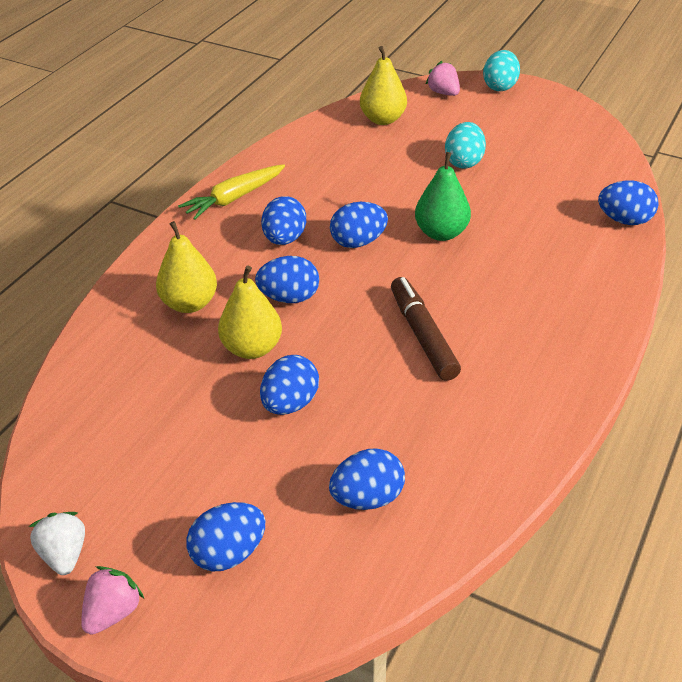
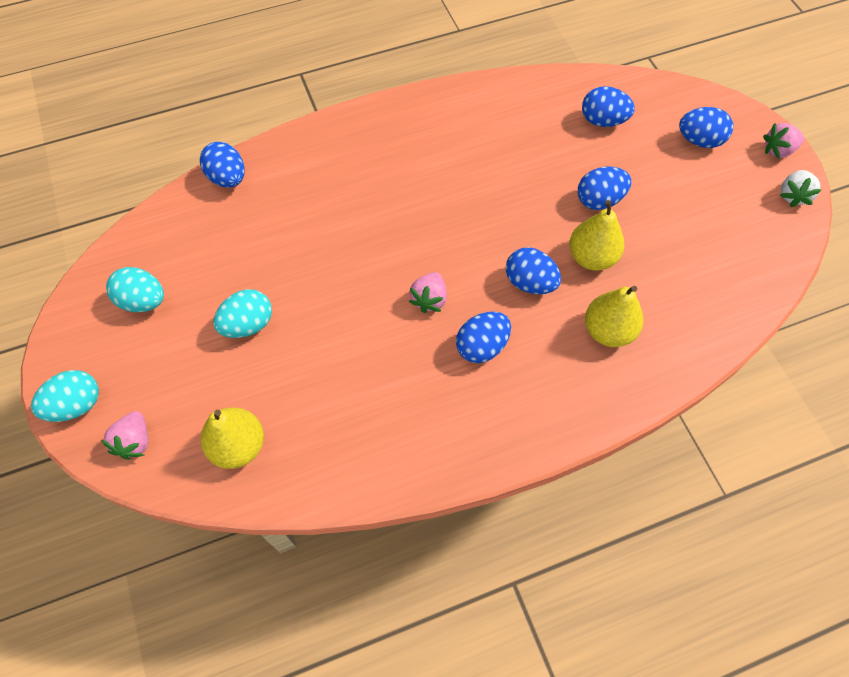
camera: 140 degrees left, 20 degrees up
(234, 198) = (481, 434): yellow carrot -> none
(358, 242) = (429, 299): blue egg -> pink strawberry
(422, 335) = (471, 189): brown marker -> none
(441, 233) = (361, 262): green pear -> none
(548, 135) = (143, 301): none -> turquoise egg

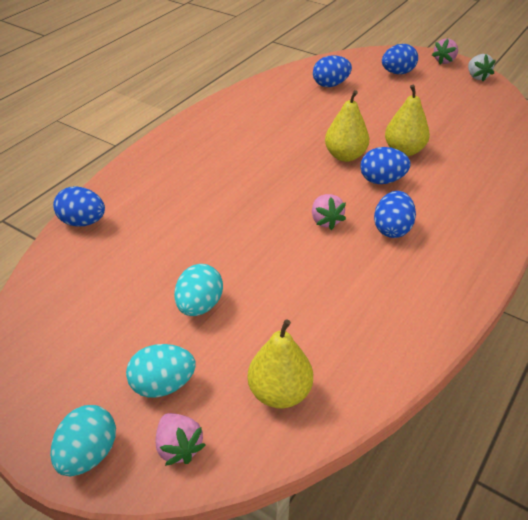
camera: 35 degrees left, 20 degrees down
(143, 301) = (83, 338): turquoise egg -> turquoise egg (163, 385)
(599, 200) = (374, 122): blue egg -> none
(608, 331) = (459, 182): yellow pear -> yellow pear (345, 156)

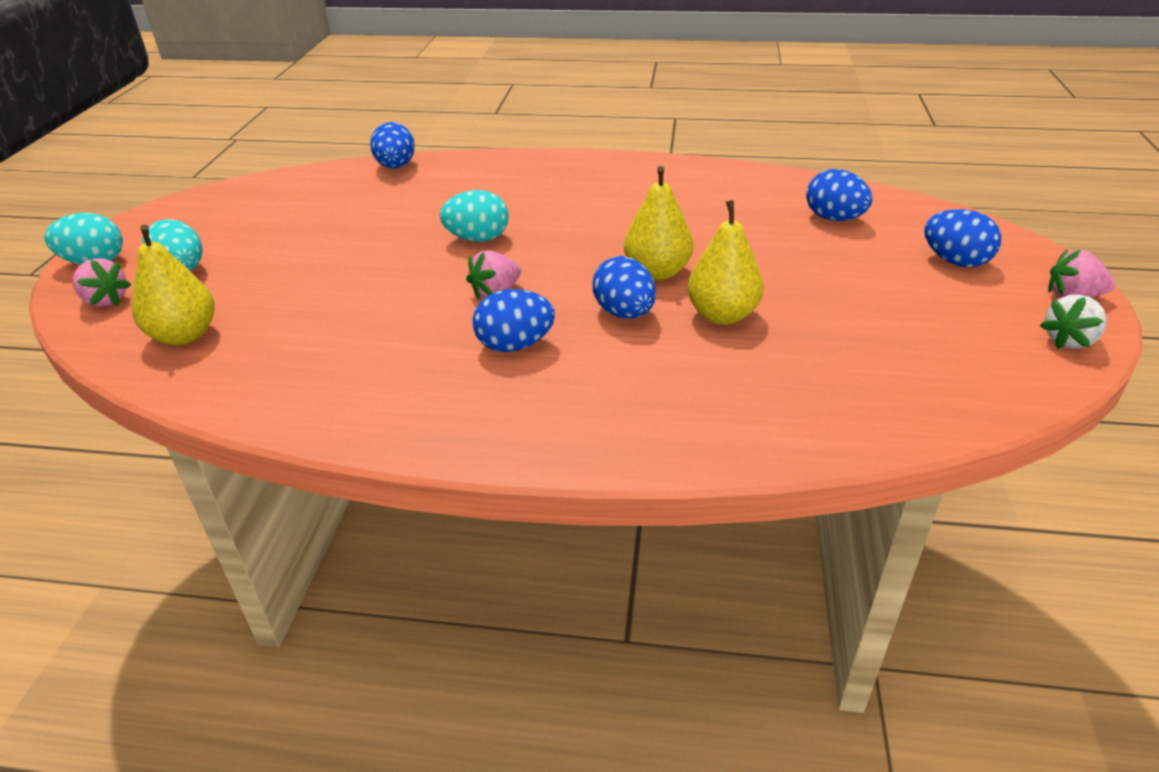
camera: 65 degrees right, 5 degrees down
(179, 447) = (105, 300): pink strawberry -> pink strawberry turned 90 degrees counterclockwise
(199, 305) = (299, 257): turquoise egg -> turquoise egg (477, 239)

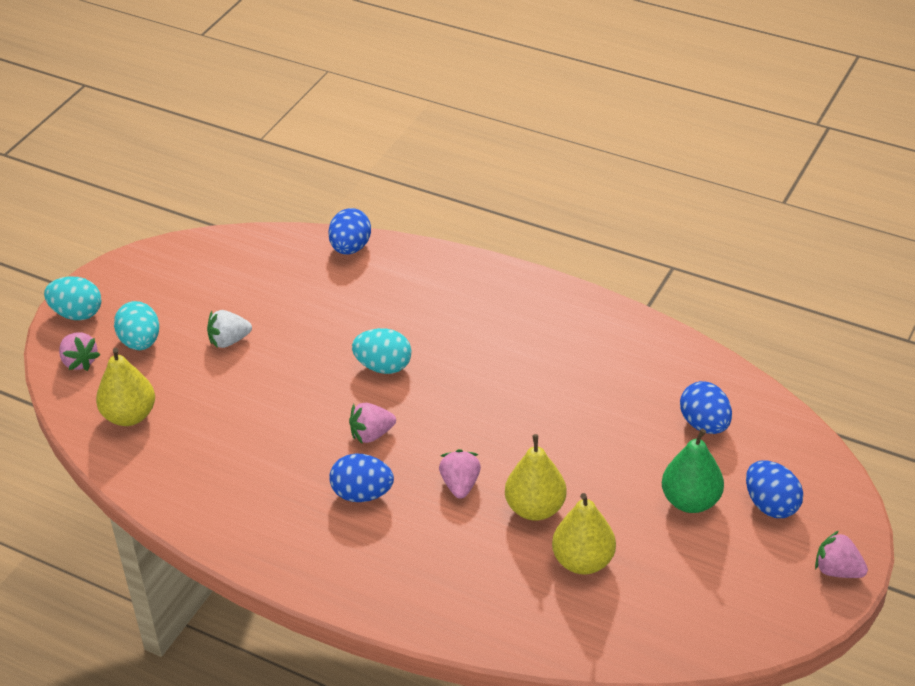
camera: 20 degrees right, 5 degrees up
(624, 313) = (460, 485): blue egg -> pink strawberry
(657, 272) = (510, 447): yellow pear -> yellow pear (583, 561)
(876, 275) = (690, 501): none -> green pear
(1069, 340) = (791, 612): white strawberry -> white strawberry (229, 341)

